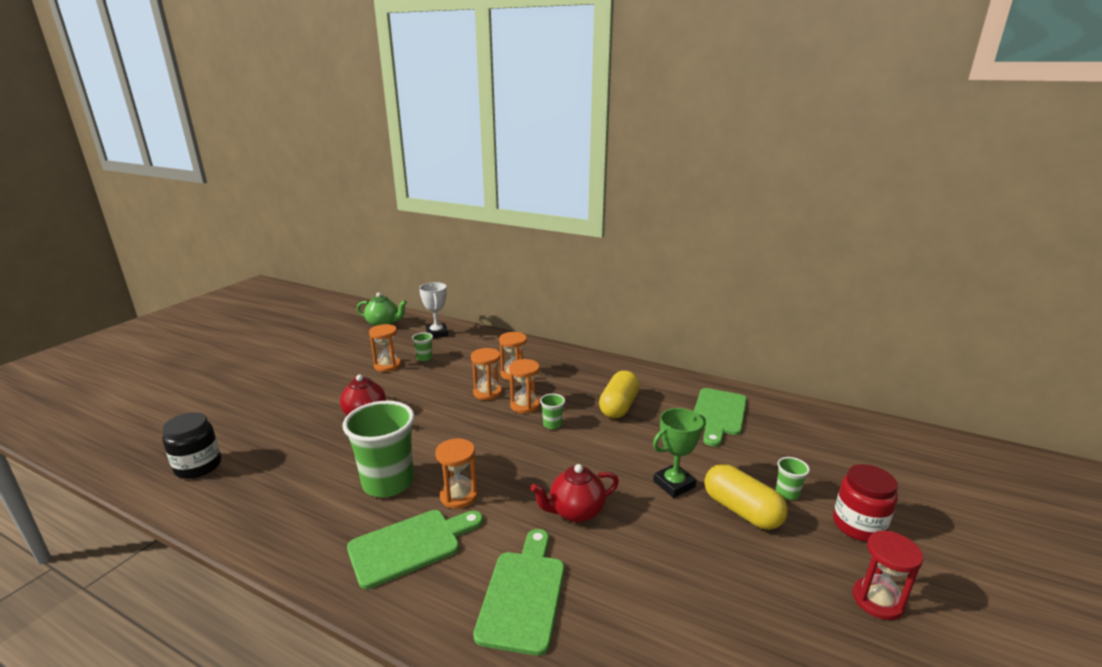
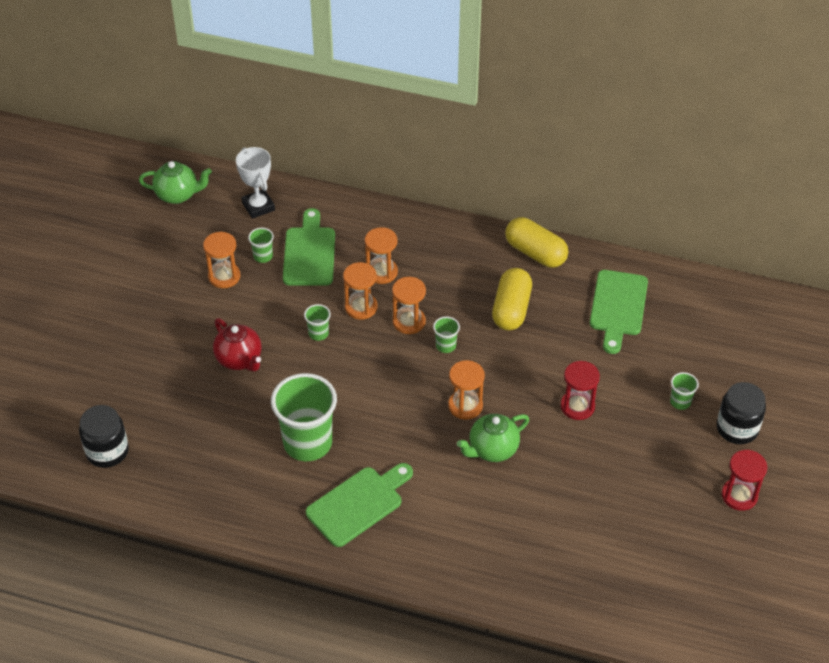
camera: 10 degrees left, 25 degrees up
(443, 405) = (318, 333): none -> green cup
(459, 496) = (381, 448): orange hourglass -> orange hourglass (465, 406)
(523, 594) = (467, 532): green cutting board -> green cutting board (309, 253)
(575, 512) = (492, 449): red teapot -> green teapot
(674, 484) = (577, 406): green trophy -> red hourglass
(741, 510) = (638, 427): yellow capsule -> yellow capsule (535, 253)
(858, 526) = (737, 428): red jar -> black jar

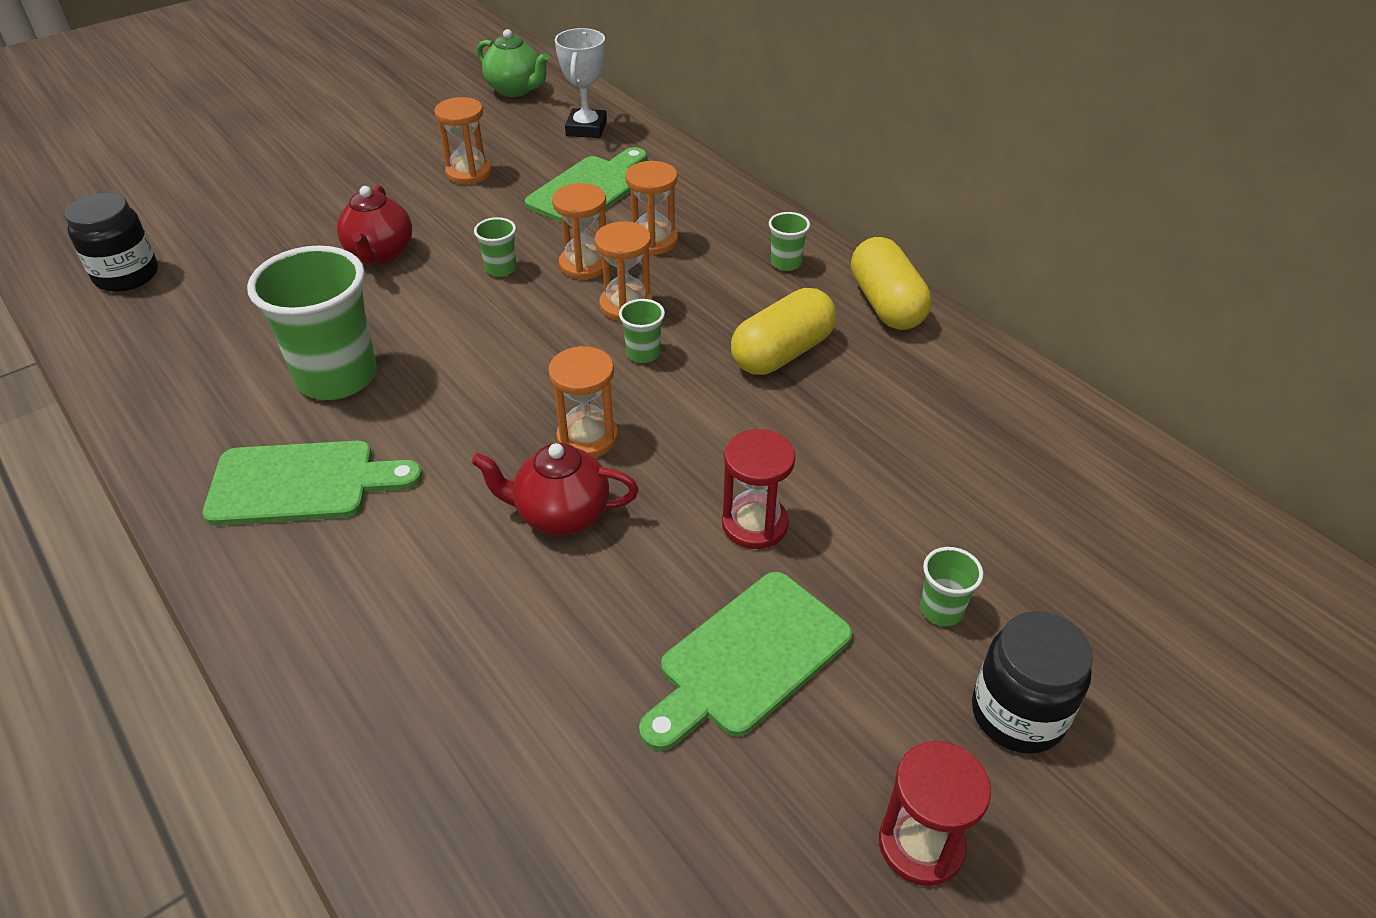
camera: 35 degrees right, 5 degrees down
(263, 256) = (534, 172): green cup -> green cup (786, 263)
(492, 449) = (561, 515): green teapot -> red teapot
(618, 307) = (953, 422): green cutting board -> green cutting board (748, 659)

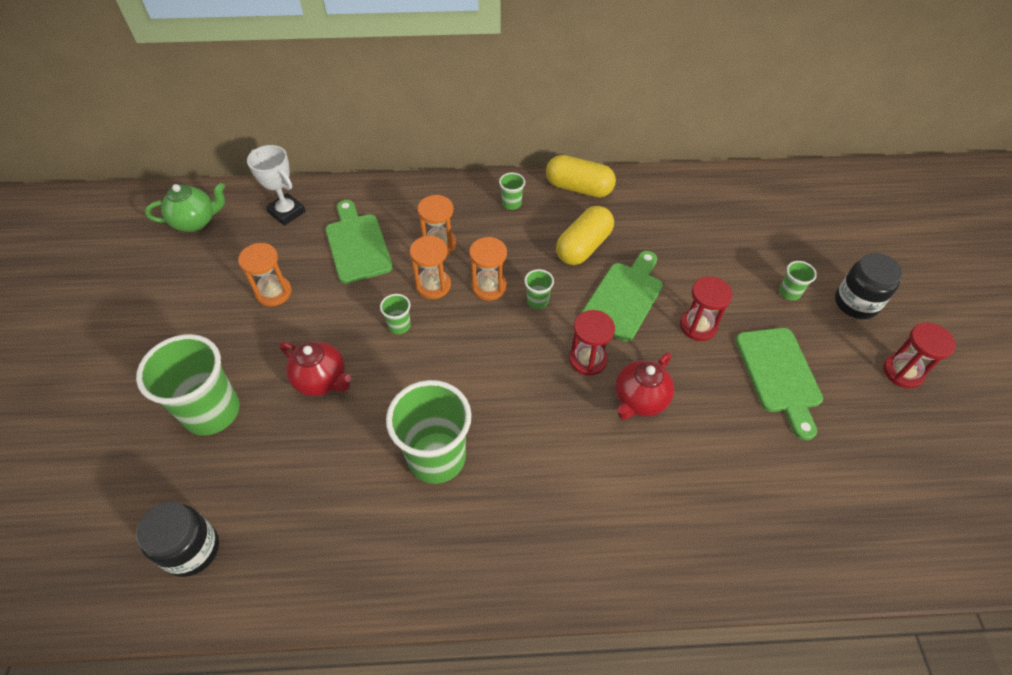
camera: 55 degrees left, 10 degrees up
(289, 211) = (212, 412): none -> green cup
(302, 483) = (525, 516): green cutting board -> green cutting board (624, 297)
(587, 437) = (588, 359): orange hourglass -> red hourglass
(782, 353) = (583, 247): yellow capsule -> yellow capsule turned 45 degrees clockwise

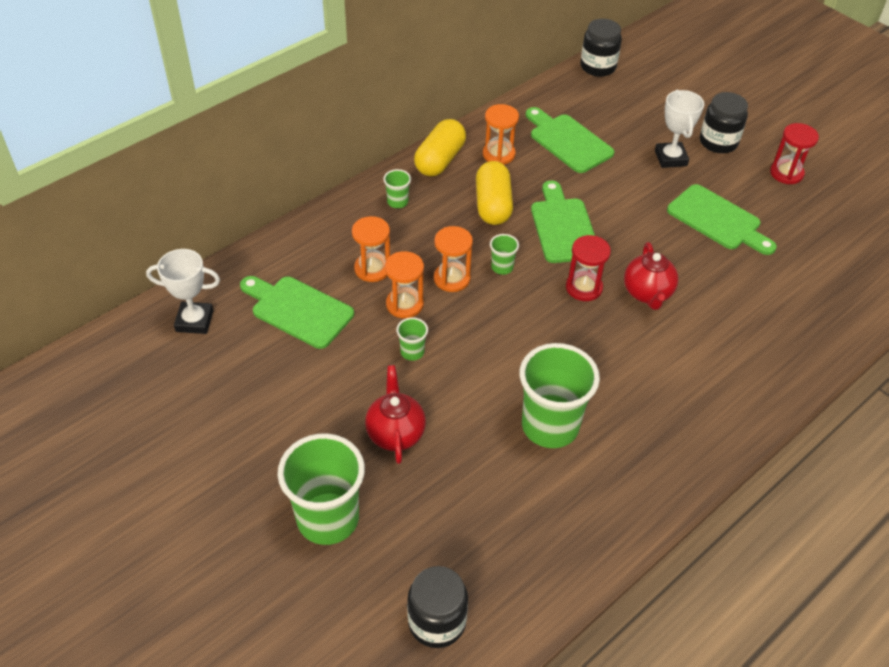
camera: 40 degrees left, 5 degrees down
(196, 222) = (107, 381): green teapot -> none
(273, 292) = (267, 394): orange hourglass -> orange hourglass (498, 154)
(322, 380) = (395, 433): red teapot -> red teapot turned 90 degrees counterclockwise
(578, 188) = (440, 160): yellow capsule -> yellow capsule turned 45 degrees counterclockwise
(698, 326) = (634, 218): red hourglass -> none
(705, 228) = (568, 141): none -> green cutting board
(789, 292) = (670, 158): green cup -> white trophy
(800, 178) = (598, 67): none -> black jar

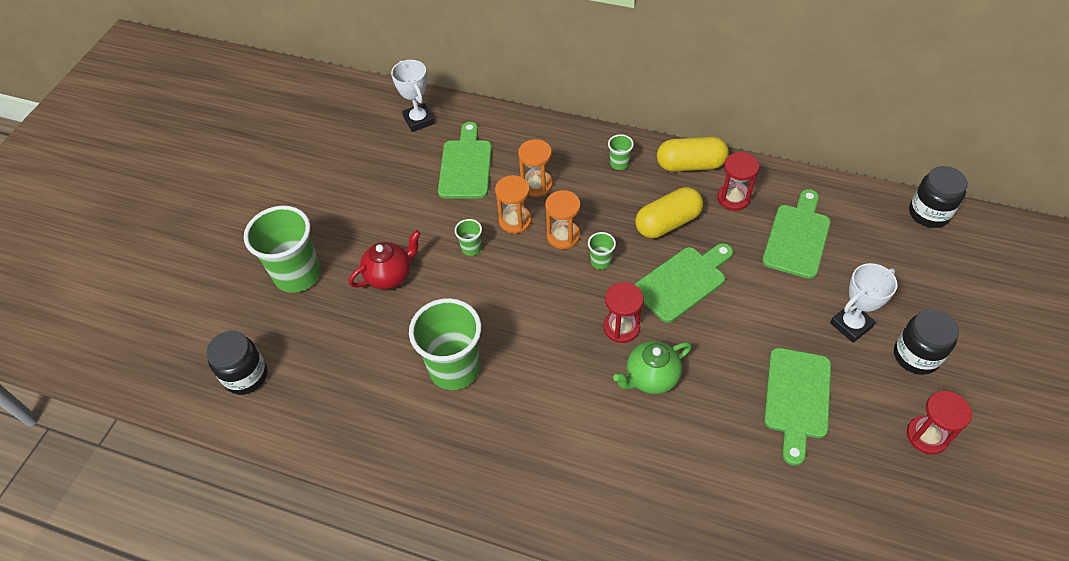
camera: 65 degrees right, 5 degrees up
(498, 154) = (733, 198): orange hourglass -> red hourglass
(647, 293) = (651, 378): red teapot -> green teapot

